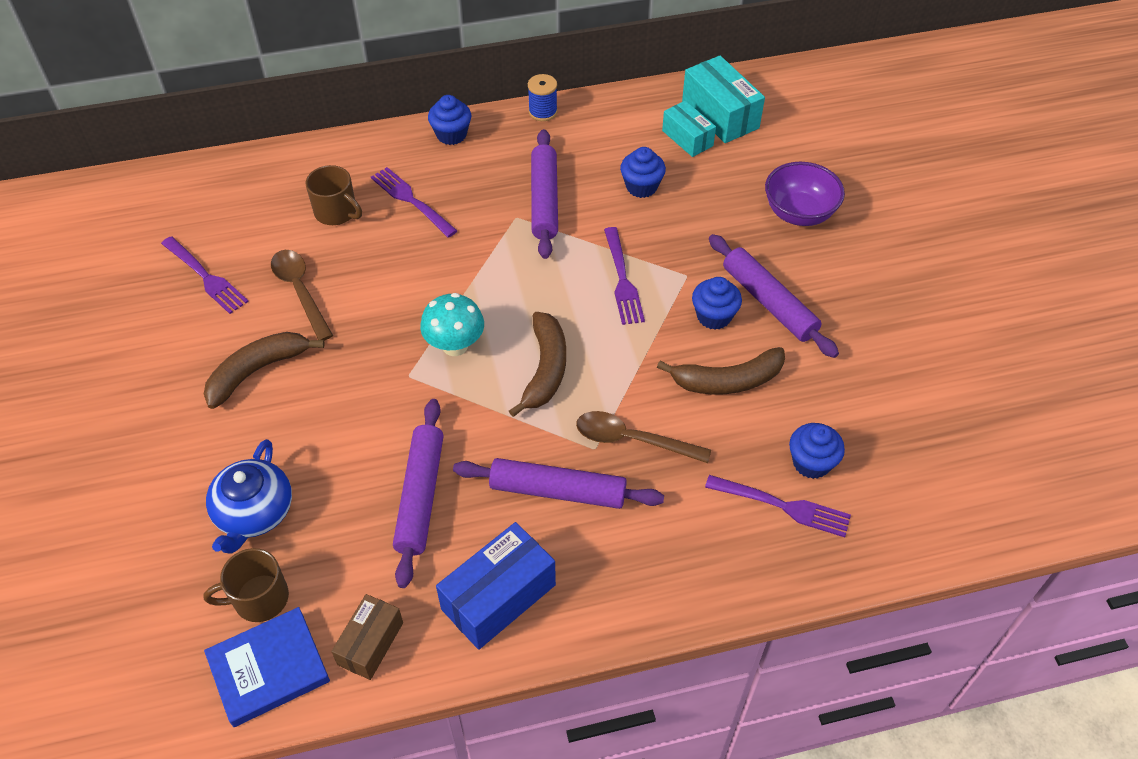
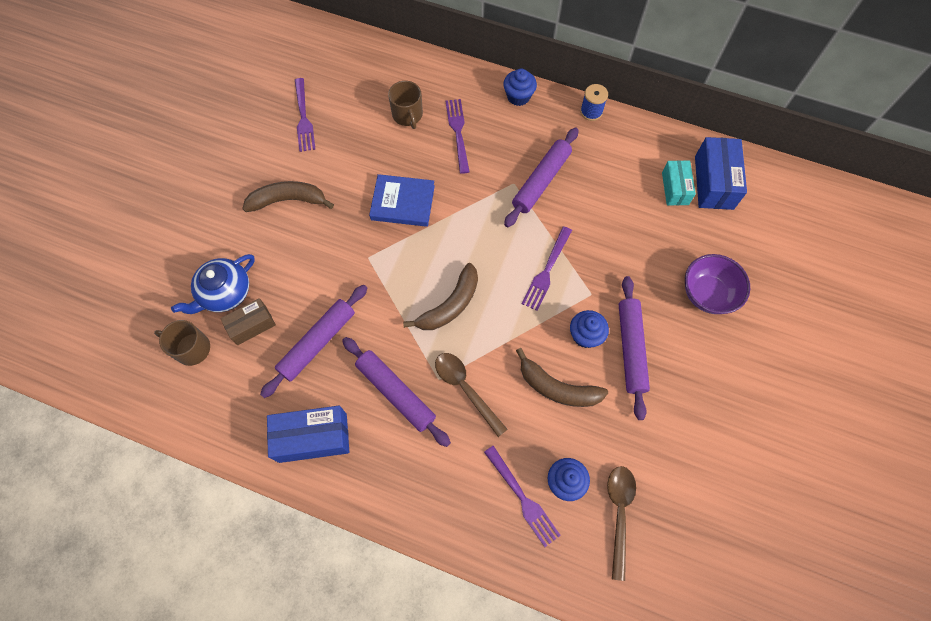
camera: 35 degrees right, 15 degrees up
(269, 669) = (167, 394): blue book -> blue book (403, 202)
(300, 291) = (348, 160): brown spoon -> brown spoon (619, 513)
(370, 643) = (227, 417): brown box -> brown box (251, 325)
(455, 345) = (409, 254): turquoise mushroom -> none
(641, 187) = (613, 208): blue cupcake -> none
(720, 114) = (714, 182): turquoise box -> blue box

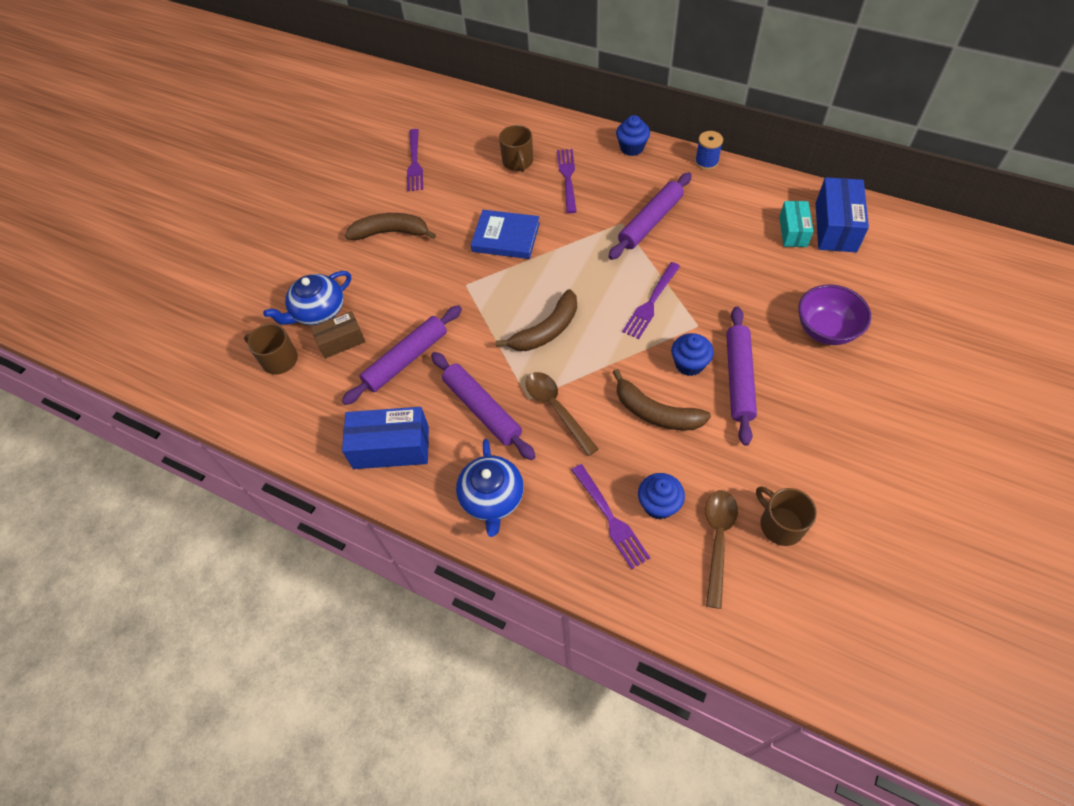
camera: 10 degrees right, 10 degrees down
(413, 484) = (492, 498): none -> blue teapot
(673, 494) = (780, 524): none -> brown mug

